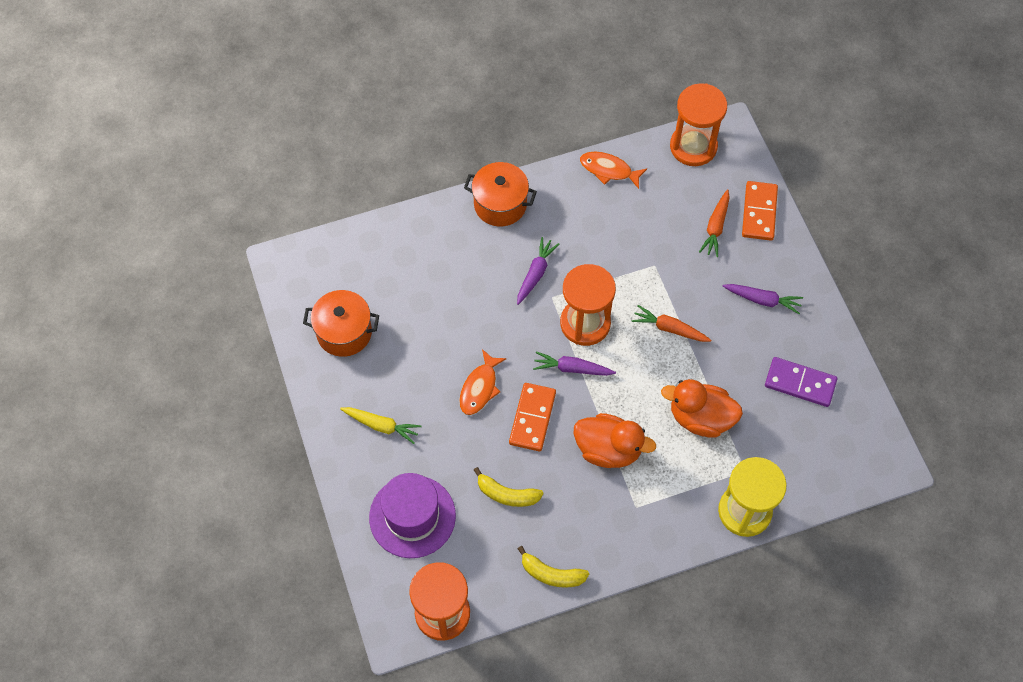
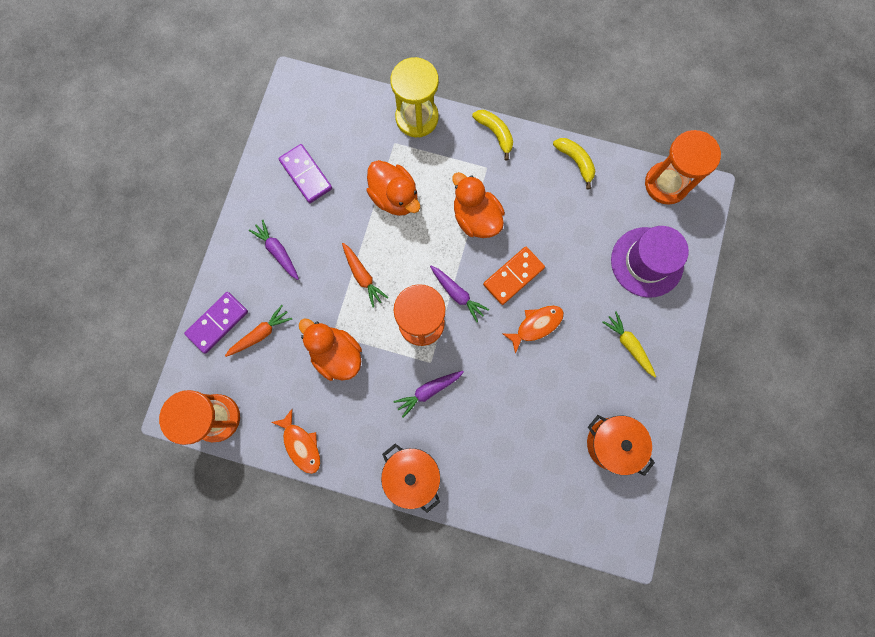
camera: 145 degrees left, 15 degrees up
(507, 494) = (569, 234): yellow banana -> yellow banana (495, 133)
(638, 252) = (336, 354): none -> orange duck
(759, 212) = (218, 323): orange domino -> purple domino

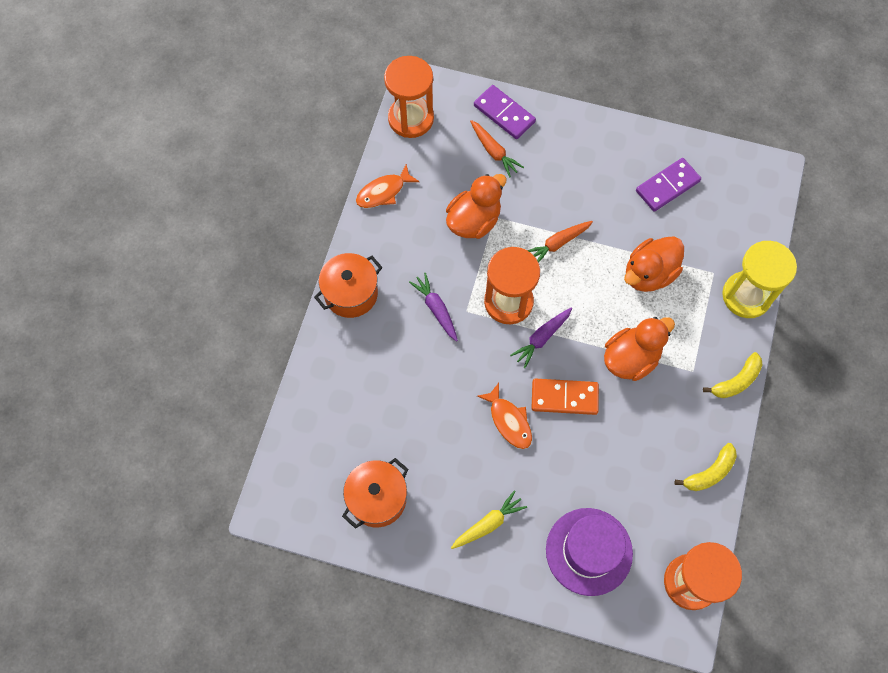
camera: 90 degrees right, 10 degrees down
(277, 251) = (580, 163): purple carrot -> none
(513, 276) = (564, 398): orange domino -> orange domino turned 45 degrees counterclockwise

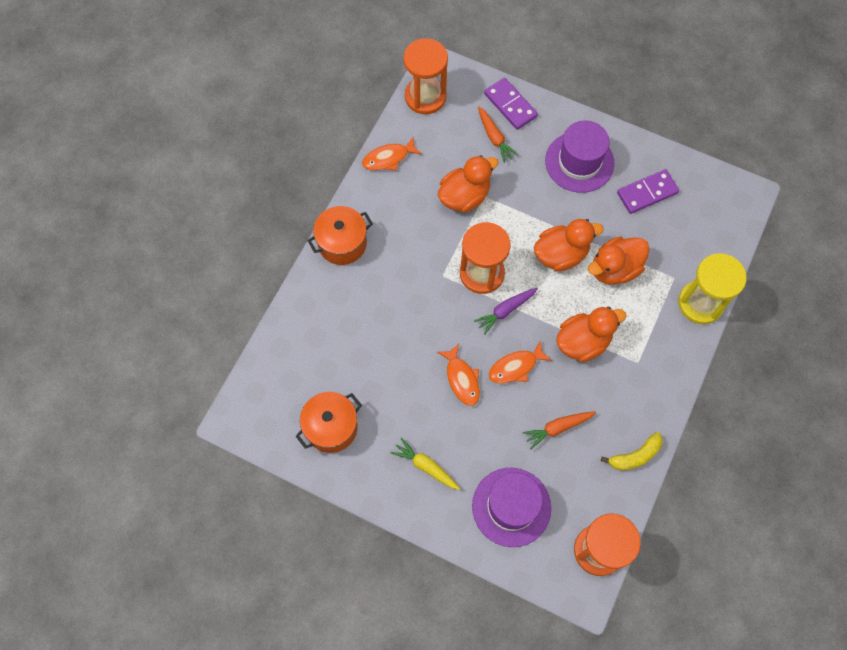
camera: 10 degrees right, 0 degrees up
(436, 309) = (415, 269): purple carrot -> none
(488, 523) = (426, 466): yellow carrot -> yellow carrot turned 120 degrees counterclockwise
(557, 244) = (536, 229): orange carrot -> orange carrot (557, 428)
(564, 398) = (516, 367): orange domino -> orange fish
(589, 164) = (579, 162): none -> purple hat
(589, 267) = (561, 254): none -> orange duck
(736, 381) = (676, 378): yellow banana -> none

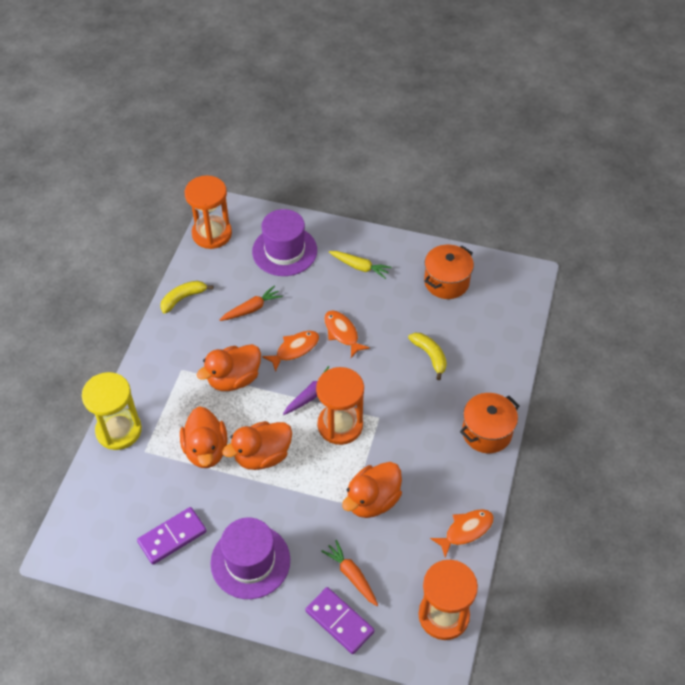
camera: 170 degrees right, 15 degrees down
(375, 335) = (430, 356): none -> yellow banana
(614, 269) = (206, 450): orange duck -> orange duck turned 120 degrees clockwise

